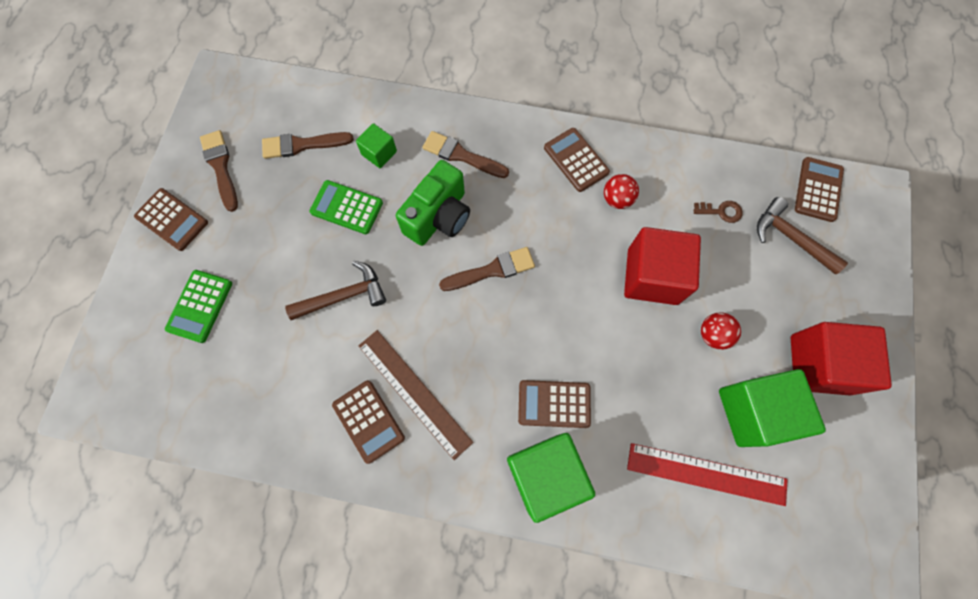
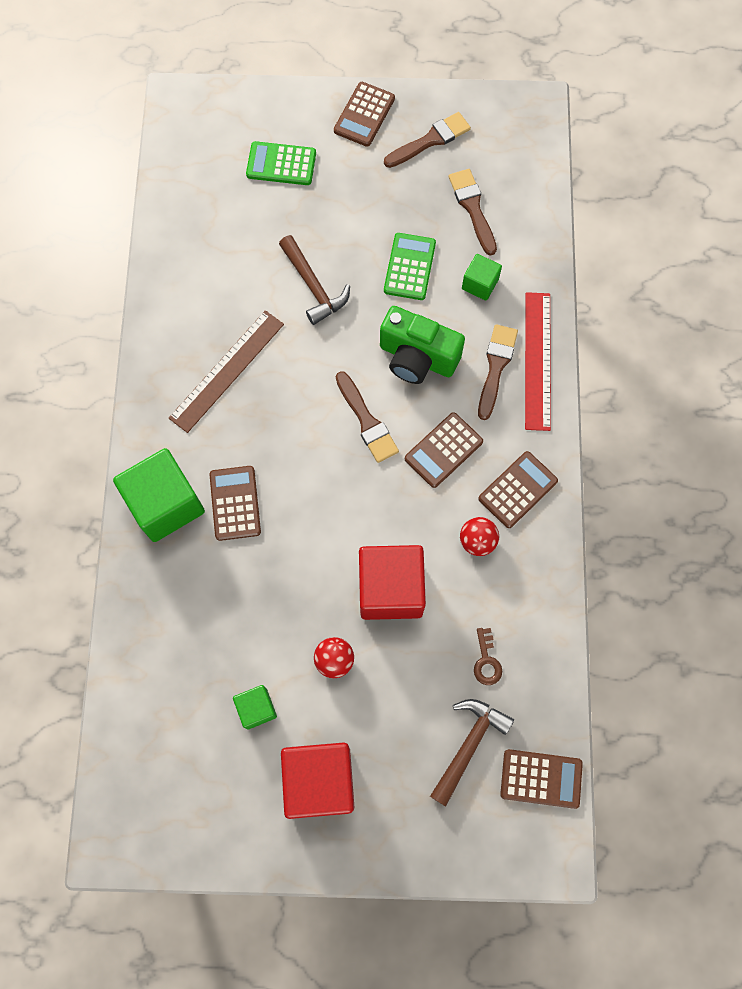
camera: 80 degrees right, 0 degrees up
(368, 421) = (194, 336): brown calculator -> brown calculator (443, 450)
(706, 474) = (186, 662): red ruler -> red ruler (537, 360)
(753, 411) = (256, 708): green cube -> green cube, size x0.51

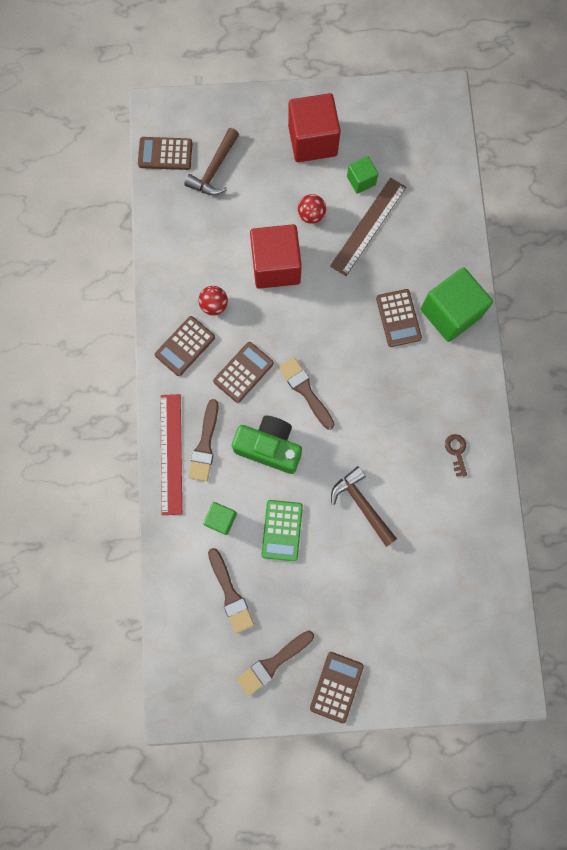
camera: 175 degrees right, 5 degrees up
(227, 371) = (422, 423): brown ruler -> brown ruler (368, 226)
(281, 164) = (406, 625): green calculator -> none
(486, 661) = (204, 223): brown key -> brown key (456, 452)

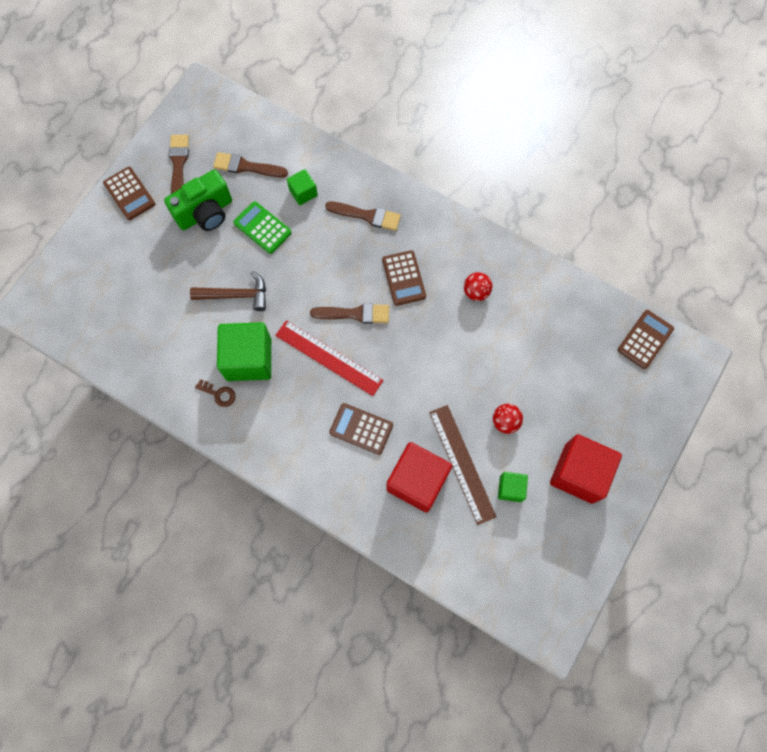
camera: 125 degrees right, 5 degrees down
(171, 453) = (378, 189): red ruler -> red ruler (329, 357)
(185, 346) = (456, 249): brown calculator -> none
(205, 445) = (367, 216): brown brush -> brown brush turned 150 degrees clockwise
(214, 170) = (603, 369): brown hammer -> none
(269, 447) = (330, 259): green camera -> green camera (205, 213)
(276, 266) = (477, 361): red cube -> red cube (417, 481)
(450, 313) = (334, 476): green cube -> green cube (248, 359)

